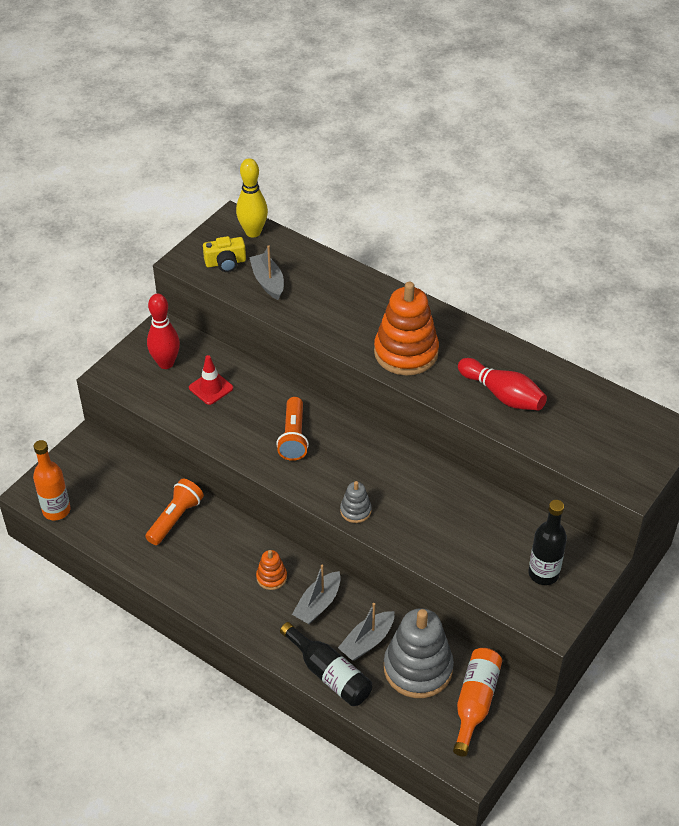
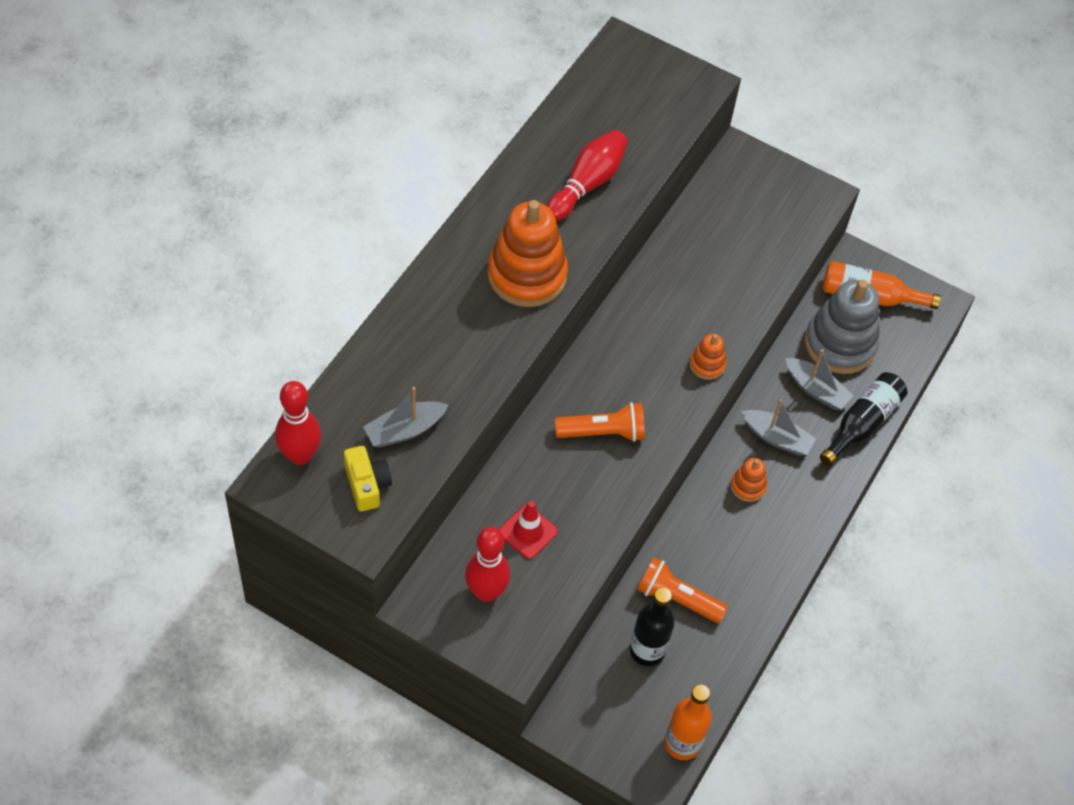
camera: 100 degrees left, 10 degrees up
(253, 232) = (300, 455): yellow bowling pin -> red bowling pin
(355, 511) = (707, 364): grey stacking toy -> orange stacking toy
(543, 573) = (764, 198): black bottle -> black bottle (647, 650)

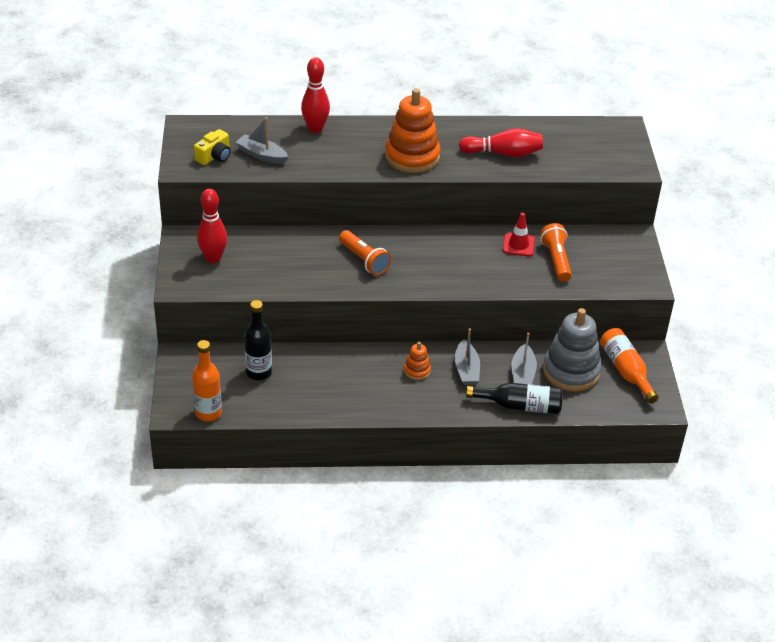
camera: 60 degrees right, 15 degrees down
(300, 455) = (211, 128): red bowling pin -> red bowling pin (315, 128)
(528, 532) = (267, 258): red traffic cone -> red traffic cone (518, 245)
(677, 598) = (306, 371): orange flashlight -> orange flashlight (556, 260)
(707, 364) = (458, 283): orange stacking toy -> none

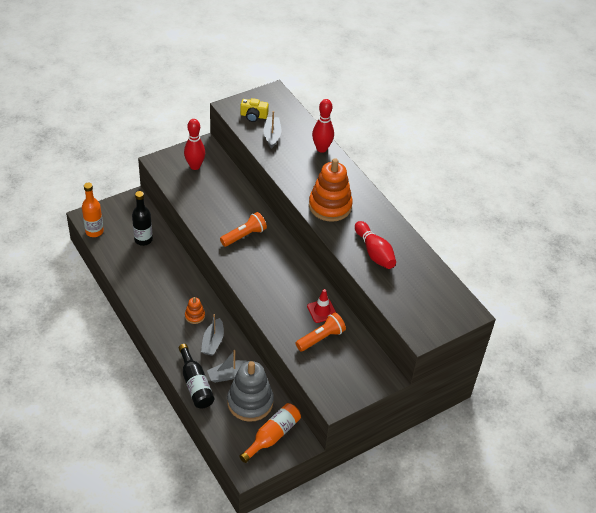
camera: 60 degrees right, 5 degrees up
(364, 260) = (244, 236): orange flashlight -> orange flashlight turned 150 degrees counterclockwise
(466, 369) = (213, 342): grey boat -> grey boat turned 45 degrees counterclockwise

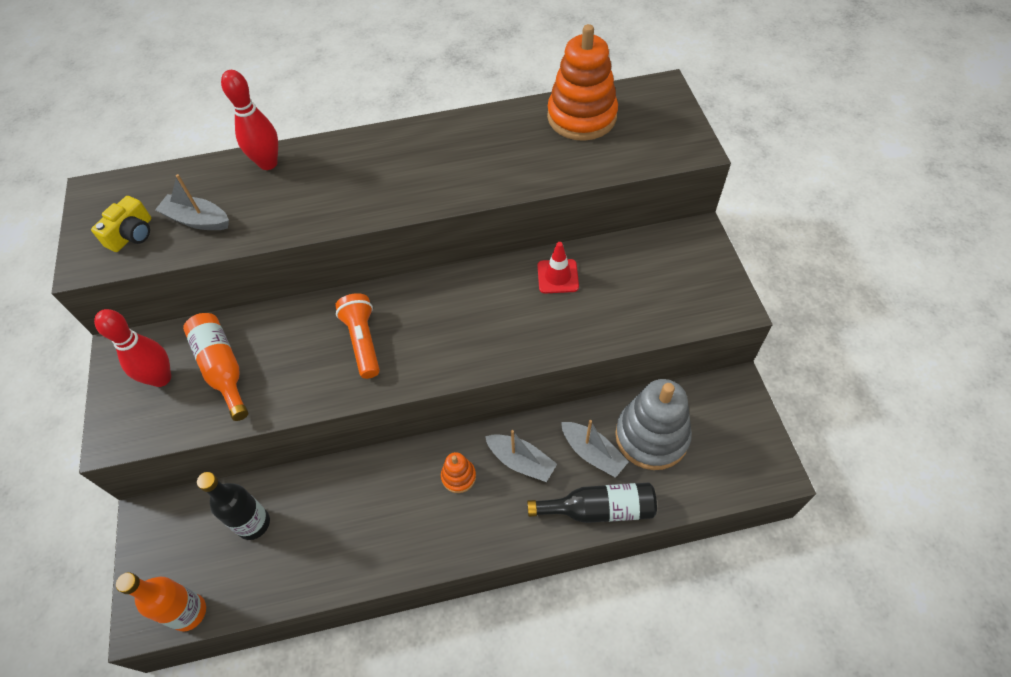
camera: 65 degrees left, 10 degrees up
(229, 374) = (592, 453): grey boat -> grey boat turned 45 degrees counterclockwise
(272, 436) = (718, 421): orange bottle -> orange bottle (222, 368)
(321, 338) = (609, 291): orange flashlight -> none
(330, 206) = (400, 184): orange stacking toy -> orange stacking toy (581, 117)
(374, 252) = (518, 157): red bowling pin -> none

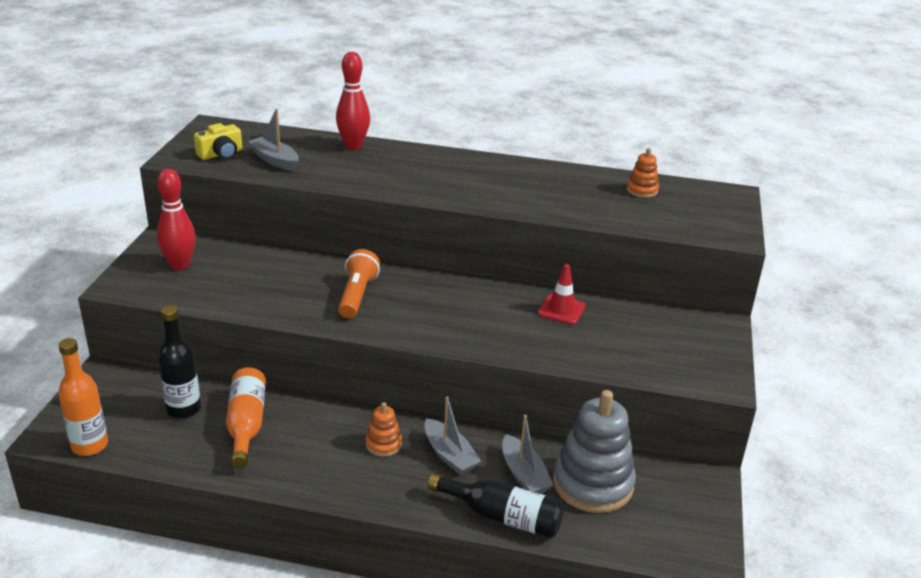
camera: 20 degrees right, 25 degrees down
(222, 368) = (231, 275): orange bottle -> orange bottle (246, 425)
(581, 117) = (642, 190): orange stacking toy -> orange stacking toy, size x0.47

